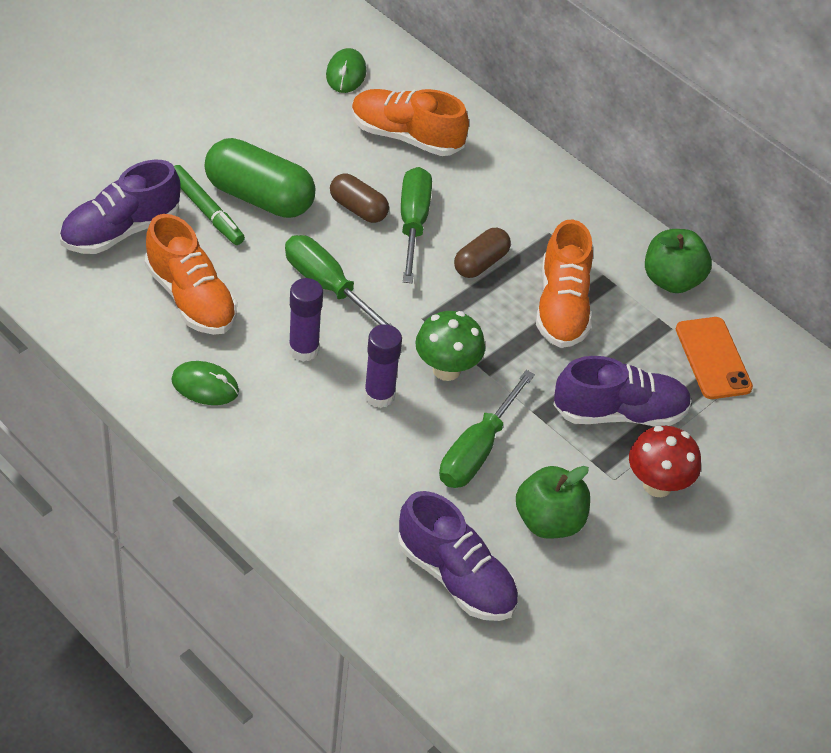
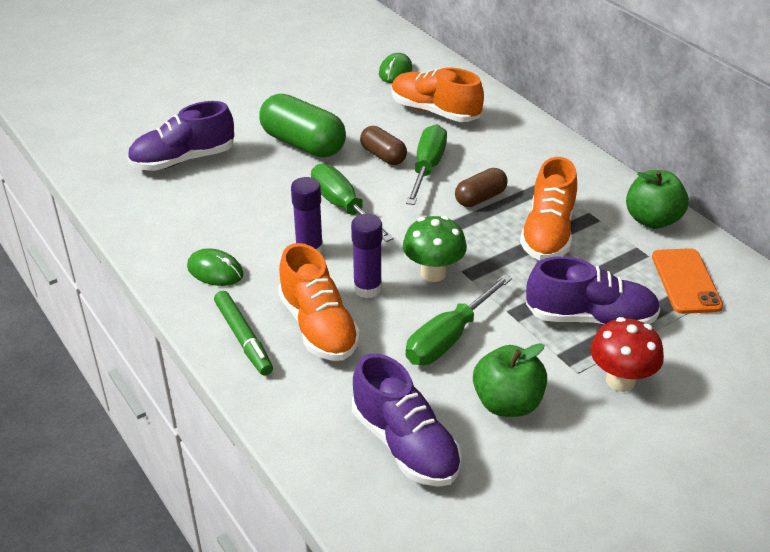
camera: 15 degrees right, 10 degrees down
(191, 298) = (224, 208): orange shoe -> orange shoe (318, 327)
(206, 211) = (257, 151): green marker -> green marker (243, 338)

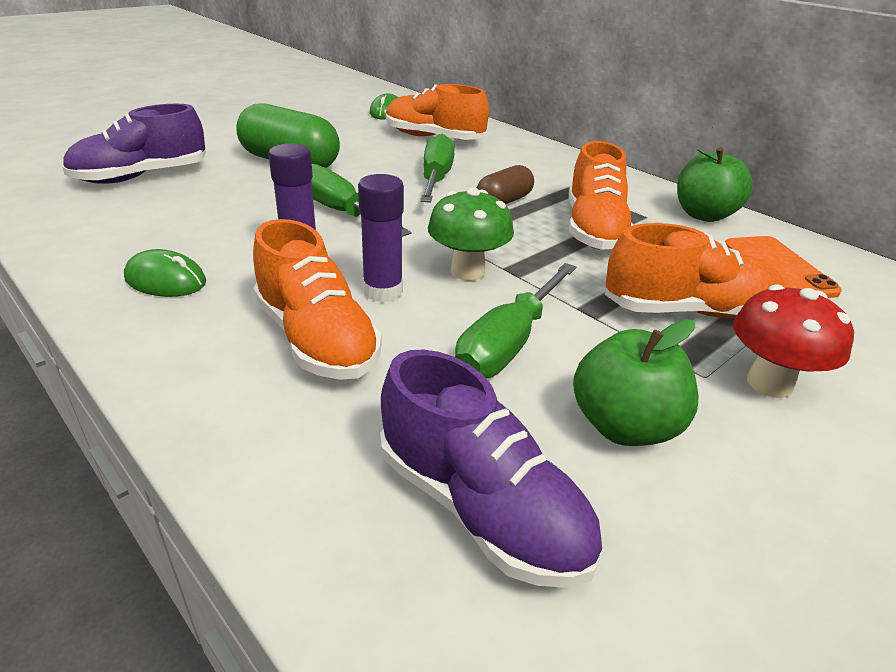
camera: 10 degrees left, 5 degrees down
(243, 338) = (199, 360): green marker -> none
(383, 156) = (383, 170): brown capsule -> none
(590, 318) = (687, 311): purple shoe -> orange shoe

